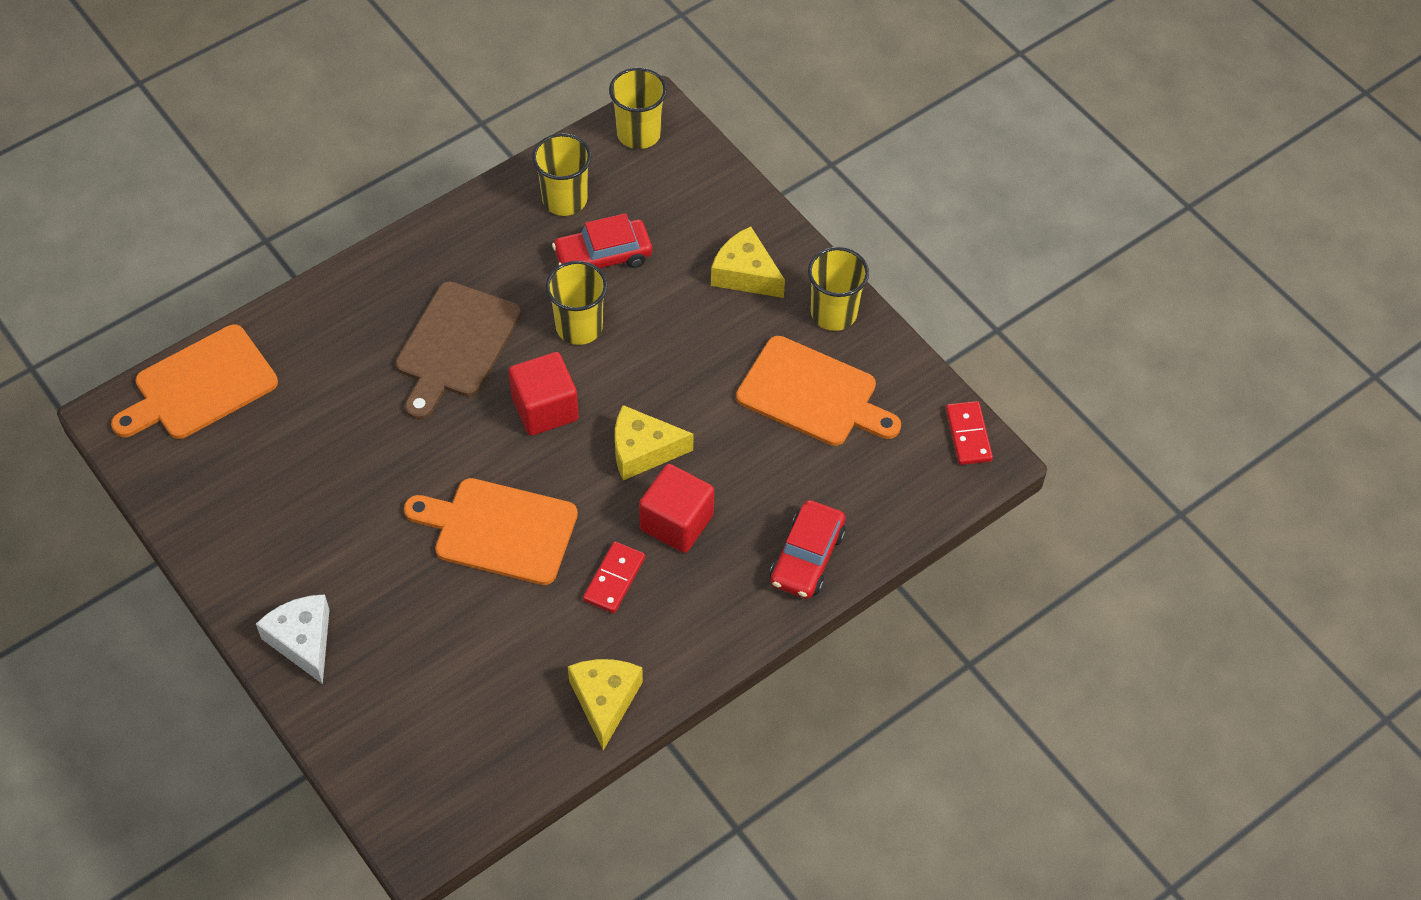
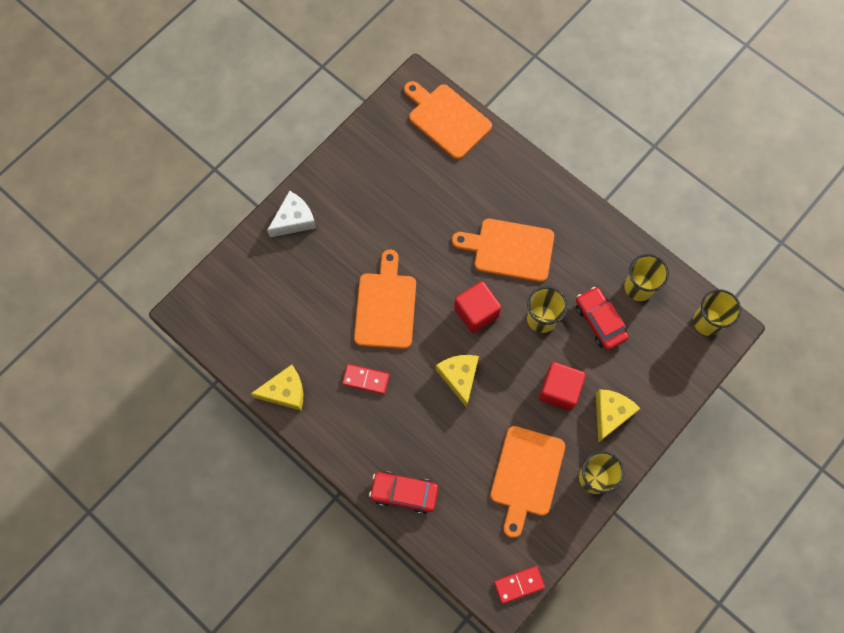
camera: 80 degrees right, 15 degrees up
(455, 345) = (509, 249): brown cutting board -> orange cutting board
(676, 522) = (412, 408): red cube -> red cube (559, 390)

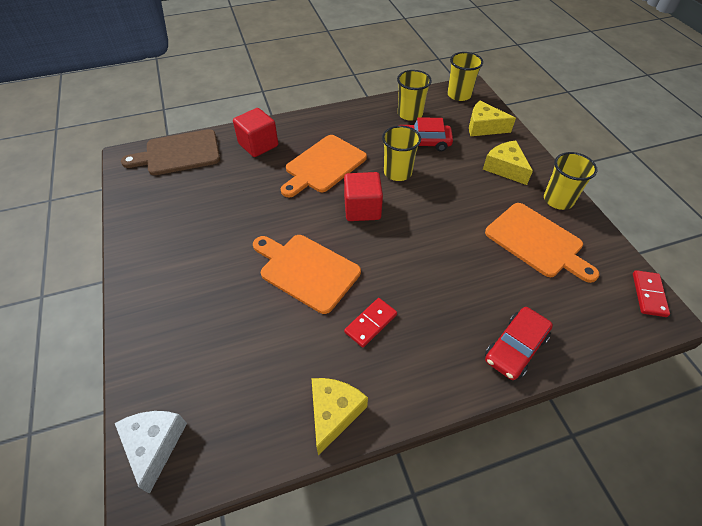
camera: 60 degrees left, 20 degrees down
(294, 220) = (152, 305): white cheese -> white cheese (154, 445)
(447, 119) = (179, 153): orange cutting board -> brown cutting board
(459, 377) = (415, 247): yellow cheese -> yellow cheese (483, 127)
(559, 390) = (467, 188): red cube -> red cube (258, 145)

